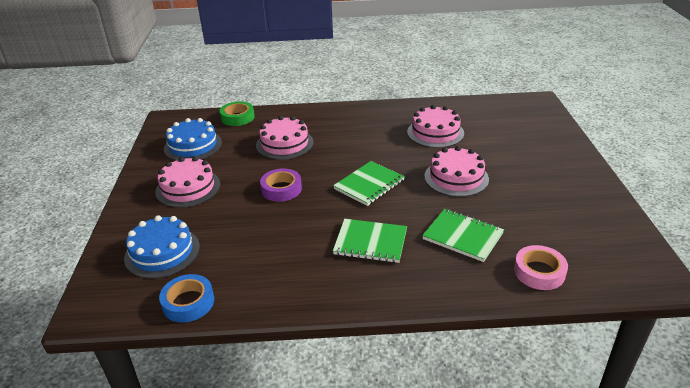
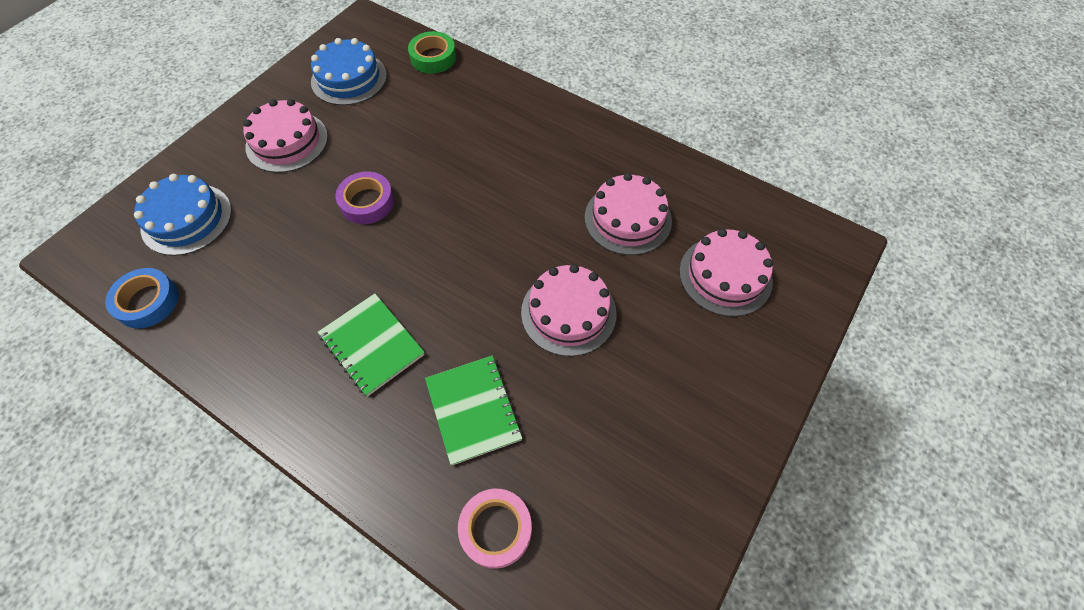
camera: 35 degrees right, 25 degrees up
(284, 144) = (439, 131): pink cake -> pink cake (725, 275)
(369, 185) = (460, 256): green notebook -> none

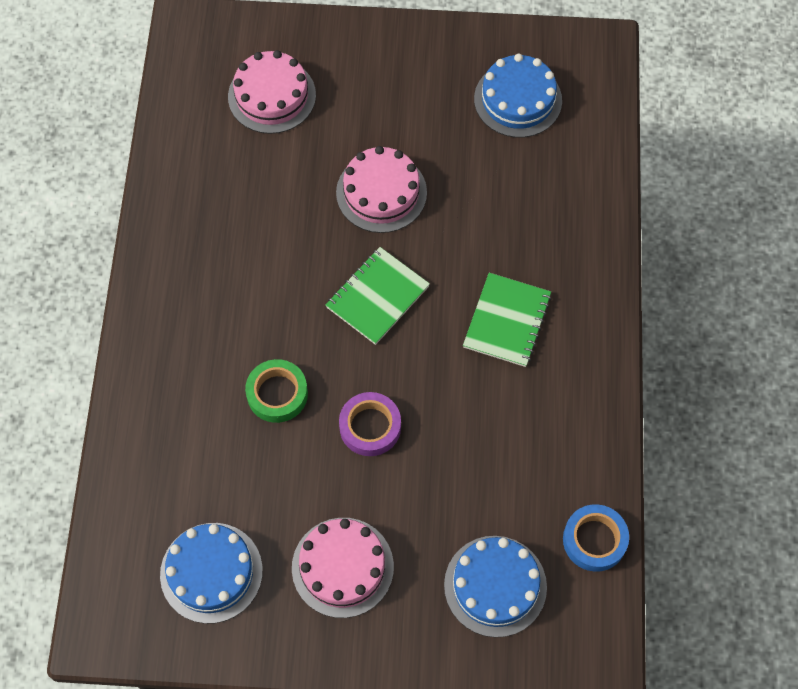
camera: 120 degrees left, 5 degrees up
(433, 57) = (124, 500): green tape -> green tape (277, 394)
(473, 410) = (508, 215): green notebook -> green notebook (377, 297)
(496, 529) = (579, 155): pink tape -> none
(604, 504) = (518, 100): none -> blue cake
(628, 219) = (253, 192): pink cake -> none

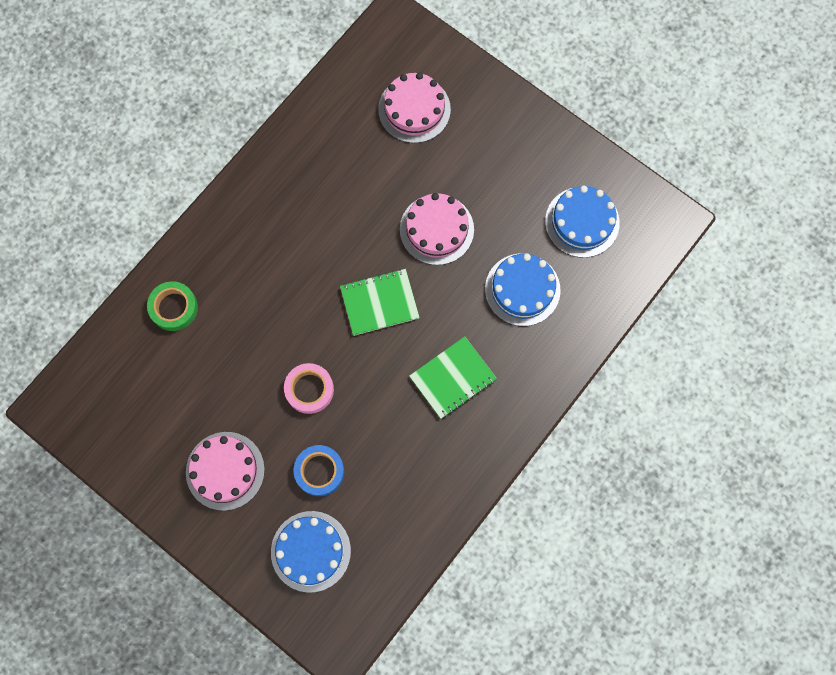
camera: 35 degrees right, 10 degrees up
(211, 572) = (143, 417): blue cake -> blue cake (522, 289)
(277, 394) = (267, 326): green tape -> green tape (174, 308)
(370, 427) = (309, 389): purple tape -> pink tape
(594, 540) = (396, 567): blue tape -> blue tape (319, 471)

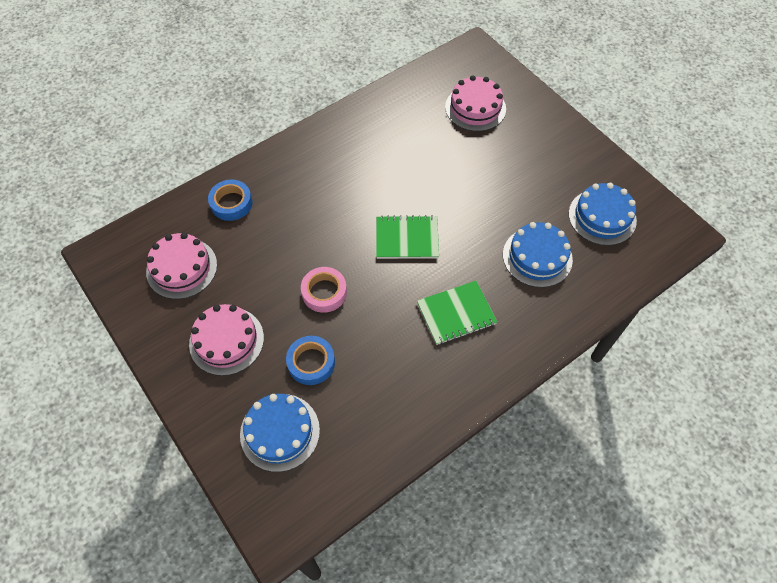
camera: 15 degrees right, 15 degrees down
(174, 308) = (231, 203): green tape -> blue tape
(436, 229) = (472, 195): pink cake -> pink cake (182, 268)

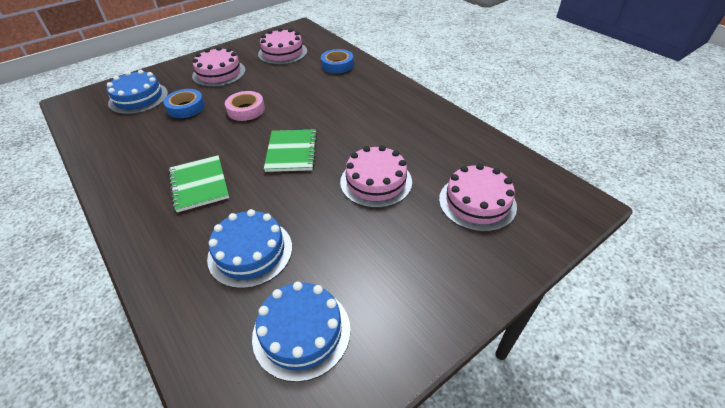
camera: 90 degrees right, 15 degrees down
(451, 171) = (376, 181): none -> pink cake

